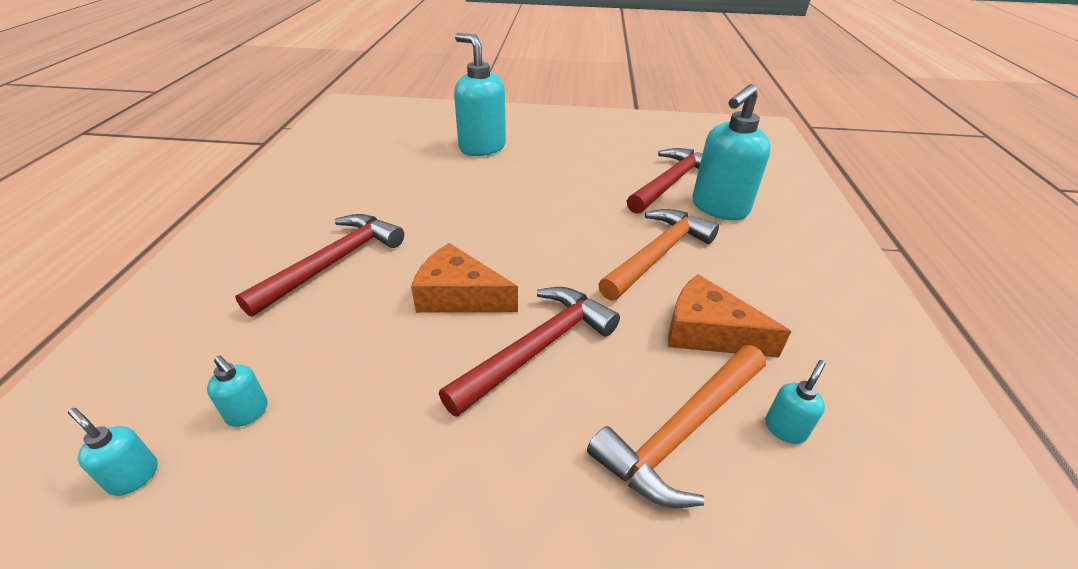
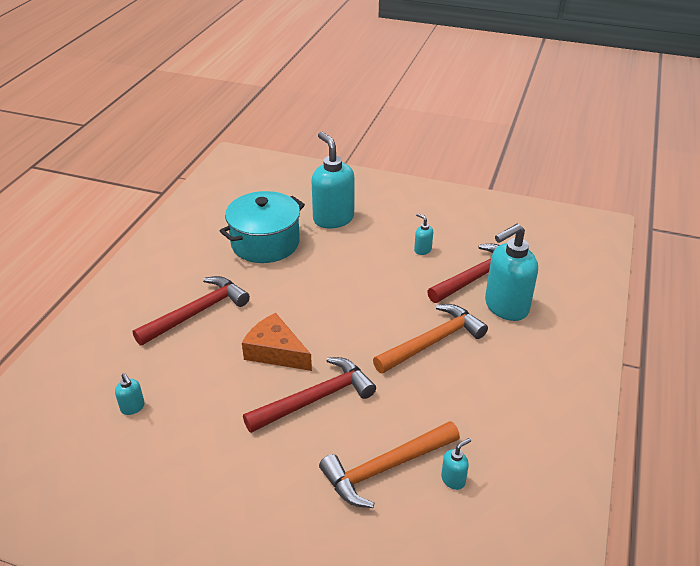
camera: 15 degrees right, 0 degrees up
(134, 476) = (72, 431): turquoise soap dispenser -> turquoise soap dispenser (422, 250)
(407, 177) = (265, 243): none -> turquoise pot
(708, 332) = (438, 408): orange cheese -> none

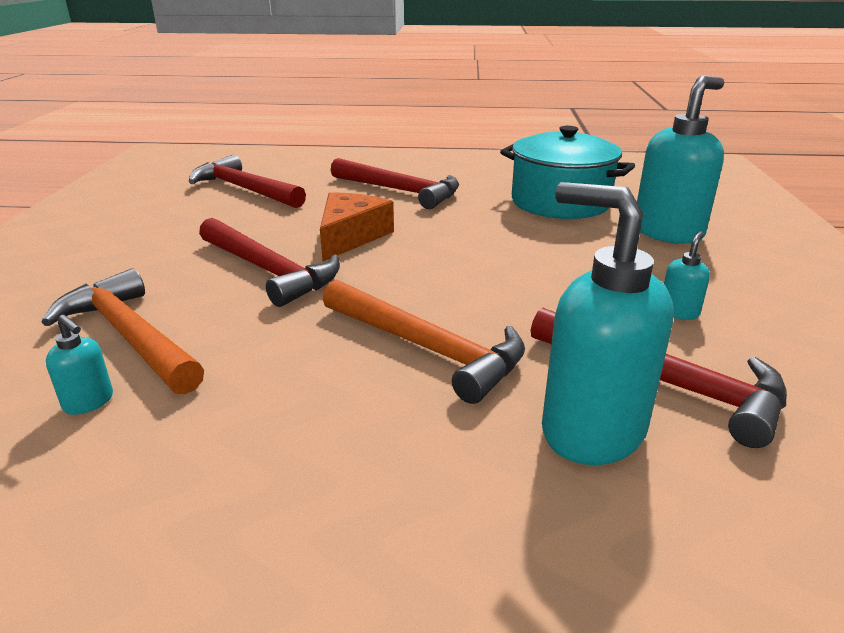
camera: 75 degrees right, 10 degrees down
(133, 407) = (245, 189): turquoise soap dispenser -> red hammer

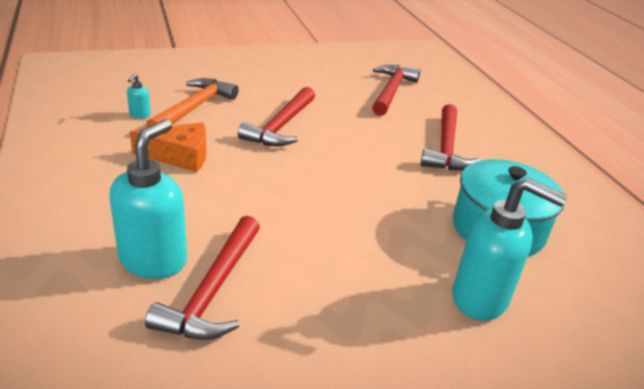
camera: 65 degrees right, 5 degrees up
(350, 236) = (347, 142): orange cheese -> orange cheese (180, 156)
(427, 349) = (217, 193): orange hammer -> none
(679, 312) = (318, 300): turquoise soap dispenser -> none

